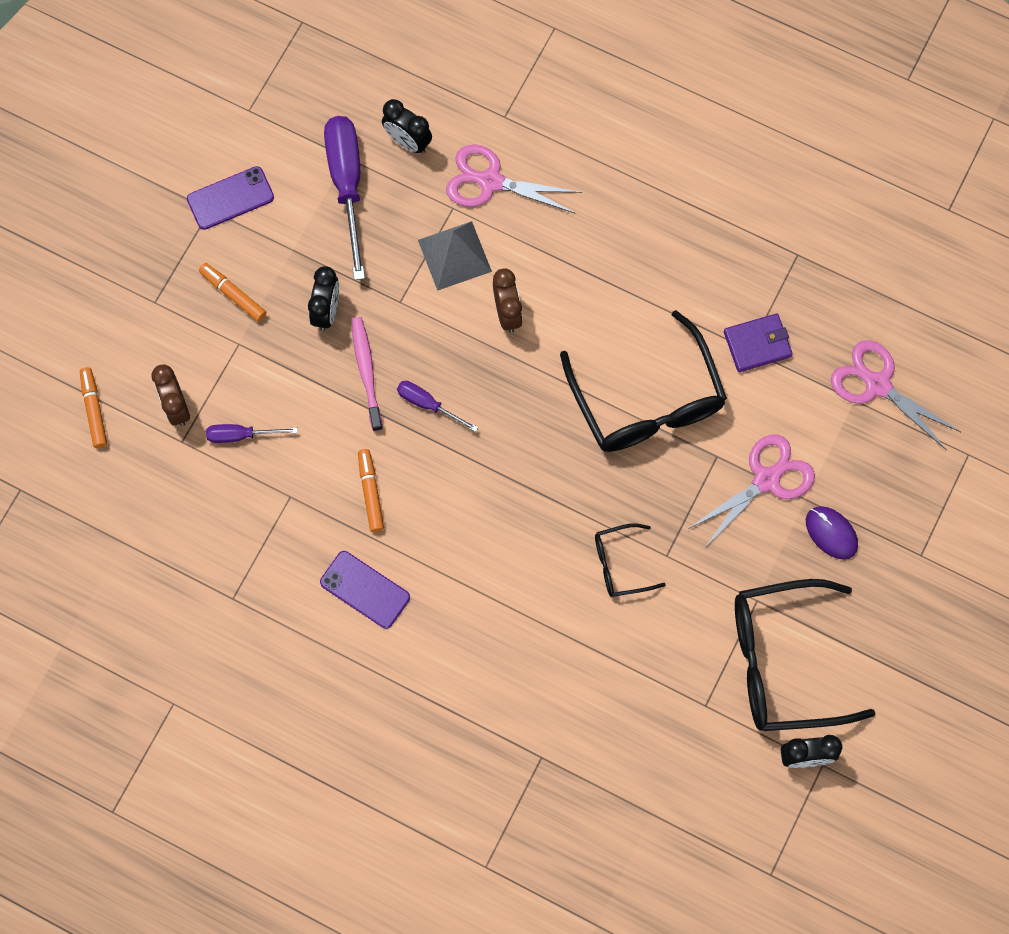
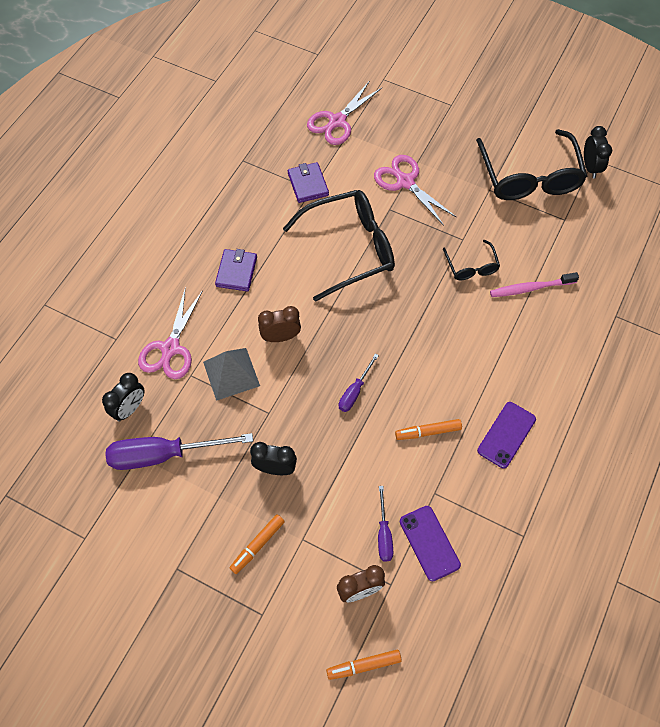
camera: 90 degrees left, 10 degrees down
(230, 198) = (167, 551): purple phone -> purple phone (429, 543)
(366, 372) = (328, 437): pink toothbrush -> pink toothbrush (530, 288)
(607, 255) = (236, 272): none -> purple wallet
(831, 533) = (440, 149): purple mouse -> none

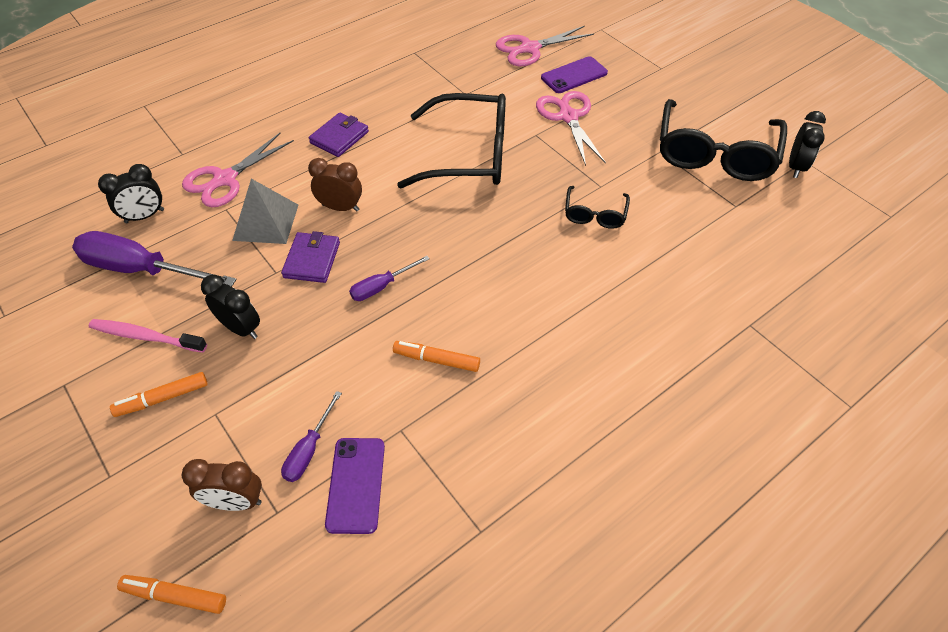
camera: 25 degrees right, 10 degrees down
(308, 184) = (464, 89): purple wallet -> purple wallet (312, 260)
(506, 435) = (531, 401): purple phone -> purple phone (574, 75)
(530, 288) = (654, 258): pink toothbrush -> pink toothbrush (145, 337)

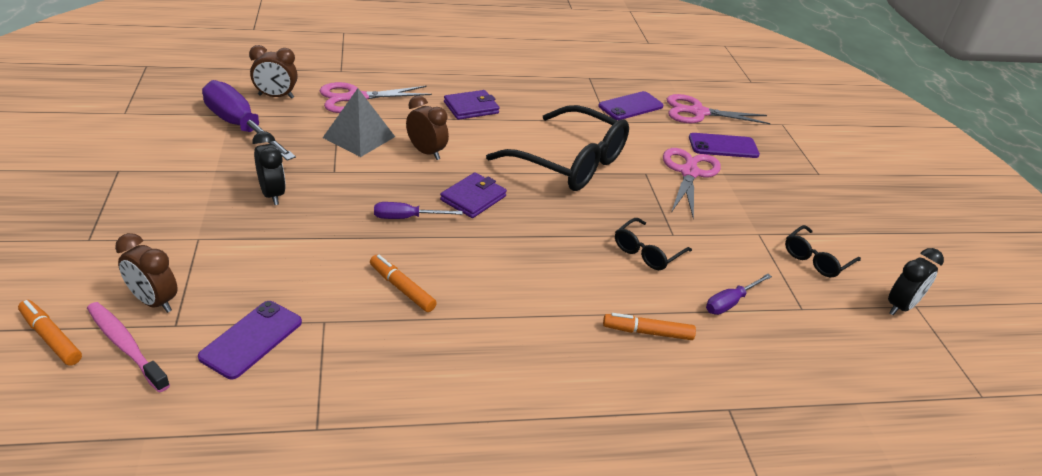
camera: 25 degrees right, 15 degrees down
(144, 216) = (276, 96): black clock -> brown clock
(145, 337) = (201, 168): pink toothbrush -> pink toothbrush (125, 346)
(162, 398) = (172, 211): orange marker -> orange marker (647, 332)
(309, 450) = (240, 297): purple screwdriver -> purple screwdriver (730, 302)
(312, 260) = (369, 176): purple wallet -> purple wallet (473, 198)
(472, 68) = (630, 106): none -> purple phone
(715, 154) = (816, 259): black glasses -> black glasses, size x0.48

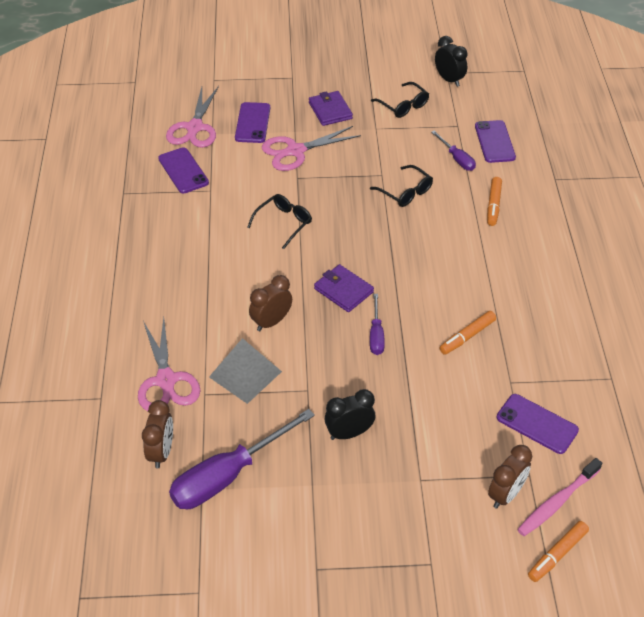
camera: 80 degrees left, 10 degrees up
(471, 107) = (186, 287): purple wallet -> purple wallet (330, 110)
(570, 162) = (284, 223): black glasses -> black glasses, size x0.48
(689, 173) = (295, 151): pink scissors -> pink scissors turned 45 degrees counterclockwise
(785, 345) = (494, 142): none -> purple phone

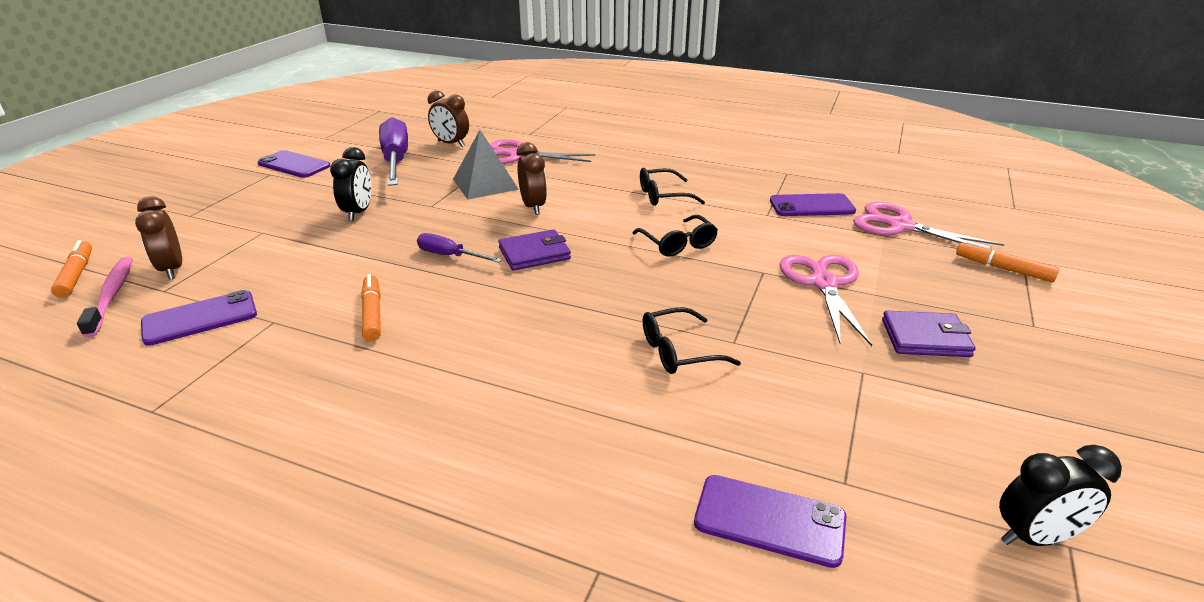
camera: 115 degrees right, 15 degrees down
(253, 123) = (903, 266): purple phone -> purple phone (294, 165)
(403, 106) = (930, 427): black glasses -> black glasses (663, 196)
(457, 159) = (736, 440): purple screwdriver -> none
(493, 205) = (585, 437): orange marker -> orange marker (1003, 268)

